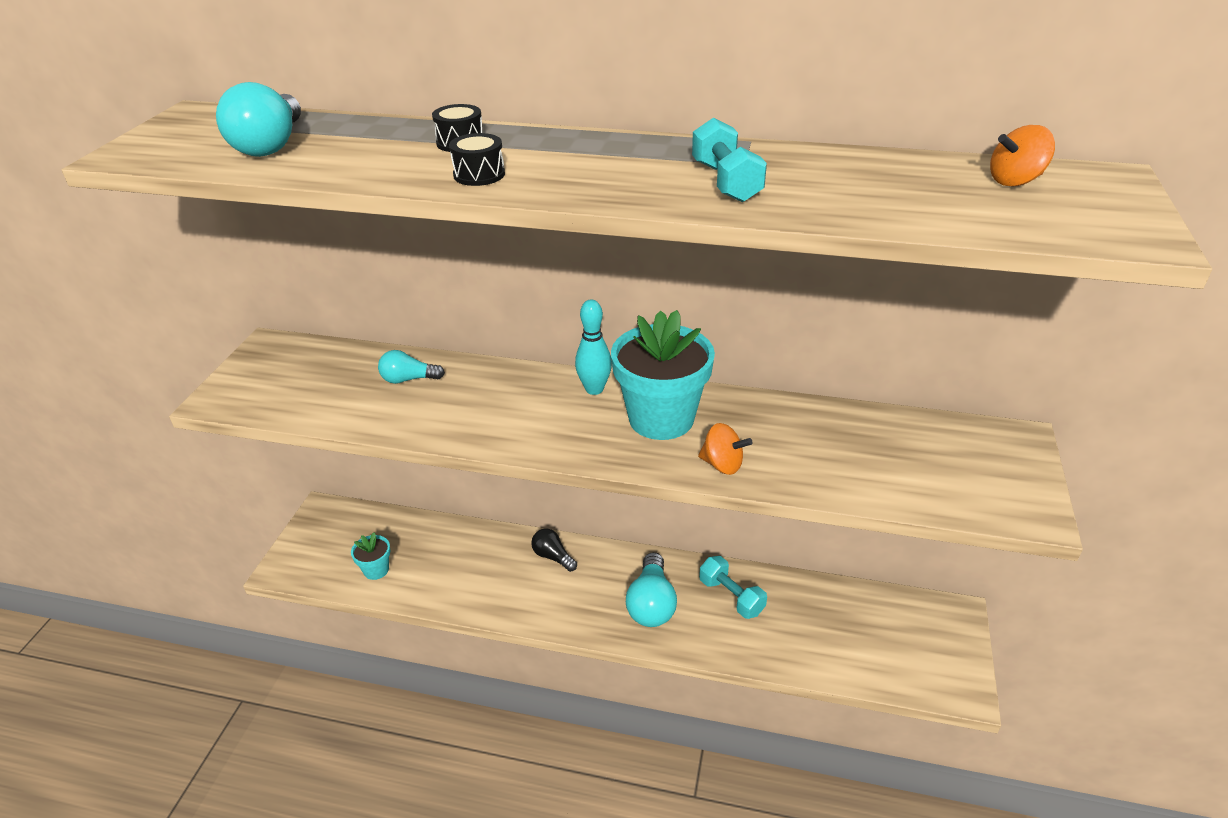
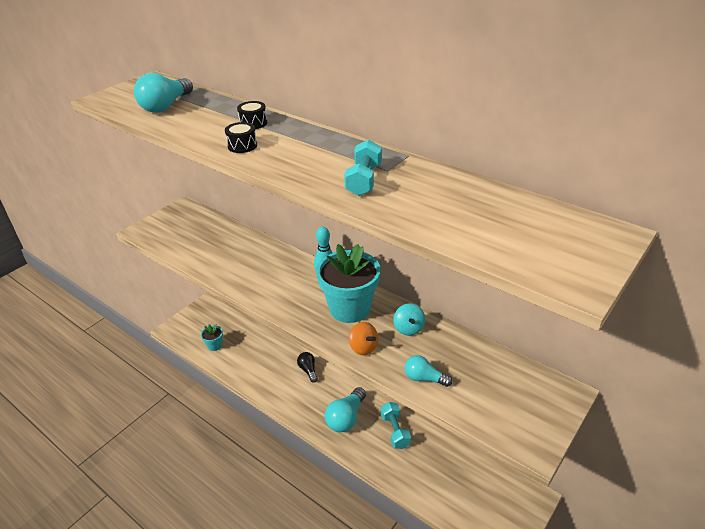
camera: 25 degrees right, 0 degrees up
(408, 379) = (235, 245): turquoise light bulb -> turquoise light bulb (424, 378)
(764, 421) = (408, 328): none -> turquoise spinning top
(1015, 181) = (542, 221): orange spinning top -> none

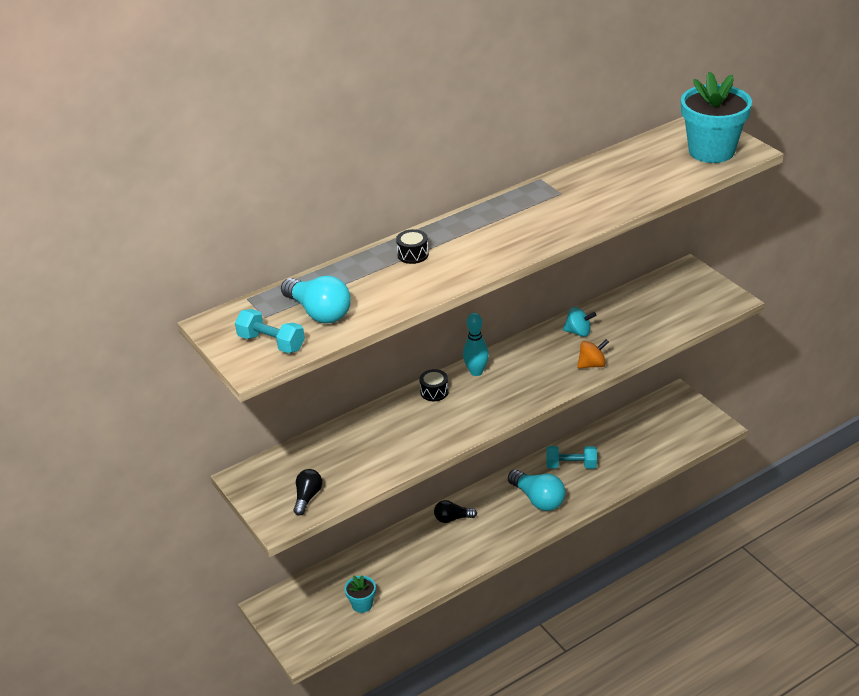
camera: 70 degrees left, 0 degrees up
(165, 235) = (307, 497): none -> black light bulb
(242, 146) = (463, 265): black drum -> black drum (434, 392)
(350, 308) = (532, 363): turquoise flower pot -> turquoise flower pot (711, 151)
(363, 180) = (572, 207): turquoise dumbbell -> turquoise dumbbell (271, 343)
(424, 378) = (645, 337): turquoise light bulb -> none

